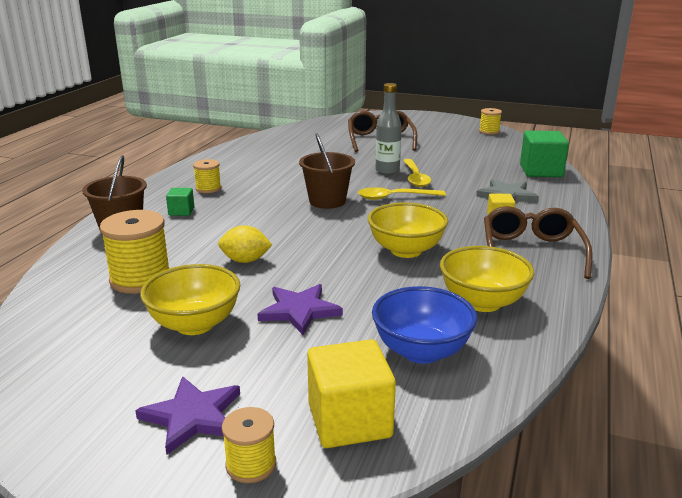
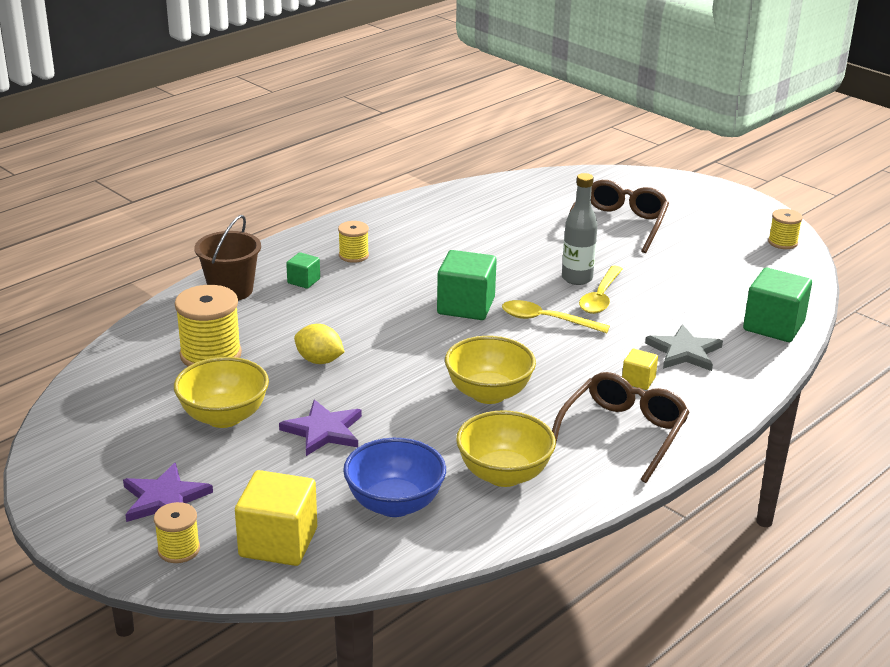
camera: 25 degrees right, 5 degrees up
(327, 201) = (466, 306): brown bucket -> green cube

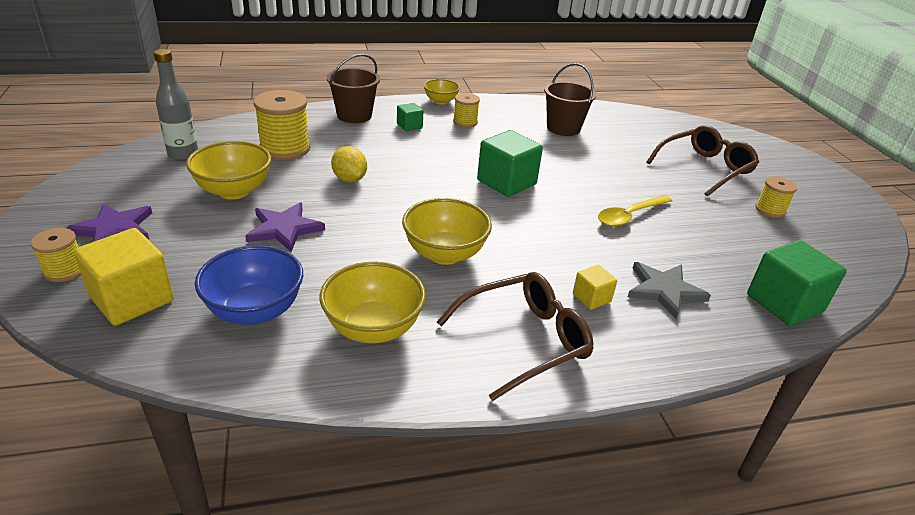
camera: 30 degrees right, 5 degrees up
(299, 239) = (440, 101): none -> yellow bowl
(455, 227) = (563, 128): none -> brown bucket
(546, 320) = (561, 216): yellow spoon -> none
(577, 278) = (623, 195): grey bottle -> grey bottle (183, 155)
(782, 242) = (859, 233): yellow spool -> yellow spool (770, 210)

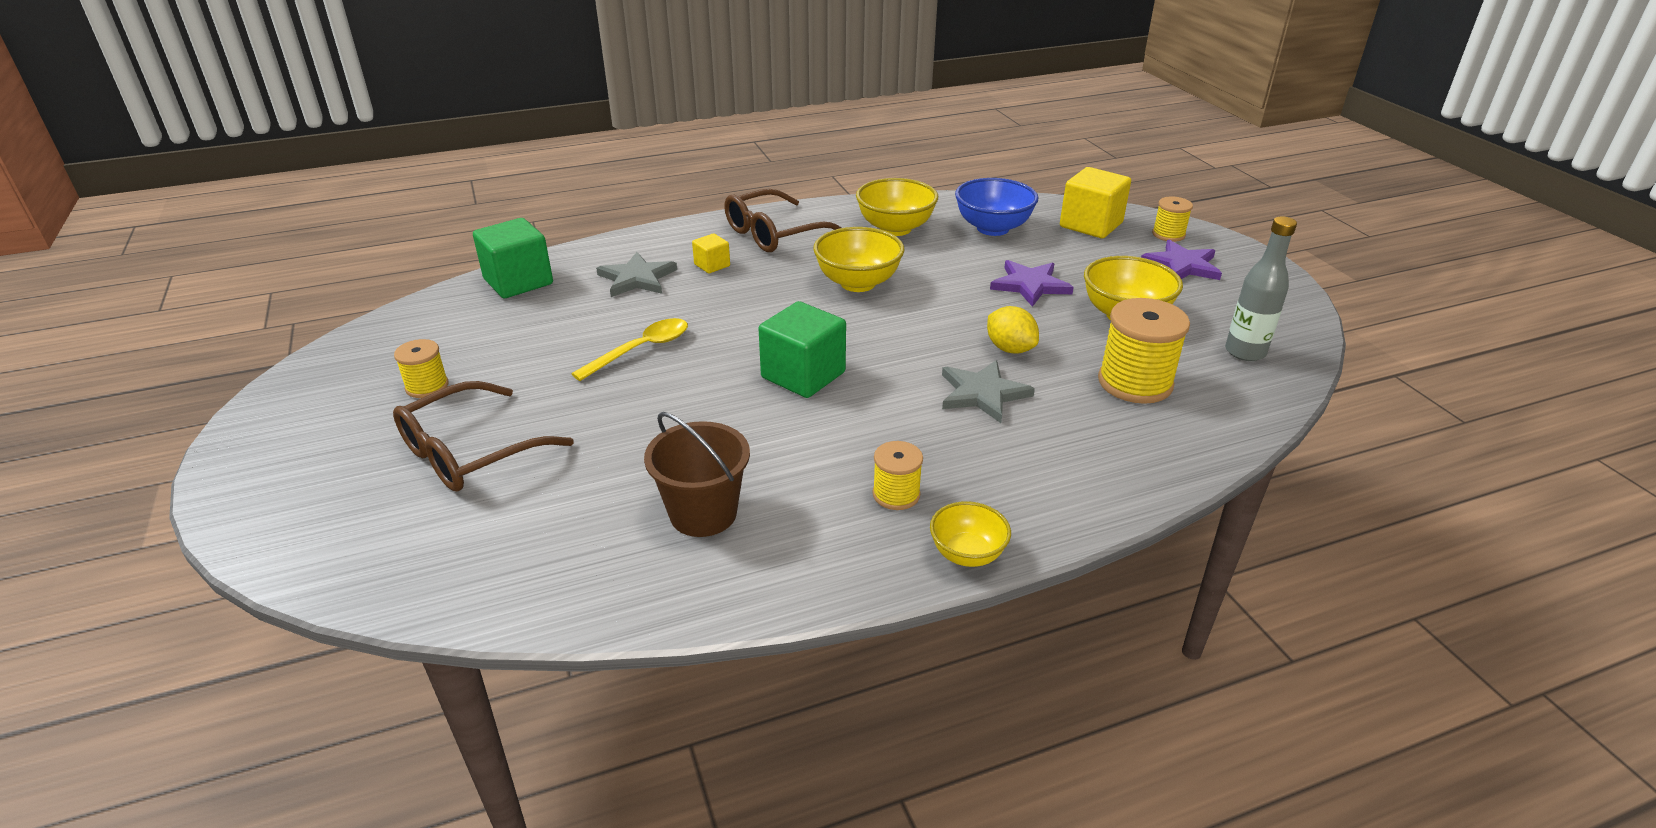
camera: 175 degrees right, 0 degrees up
(354, 115) = (1099, 473): brown bucket -> none
(390, 156) = (982, 393): none -> grey star
(409, 126) = (990, 464): green cube -> none

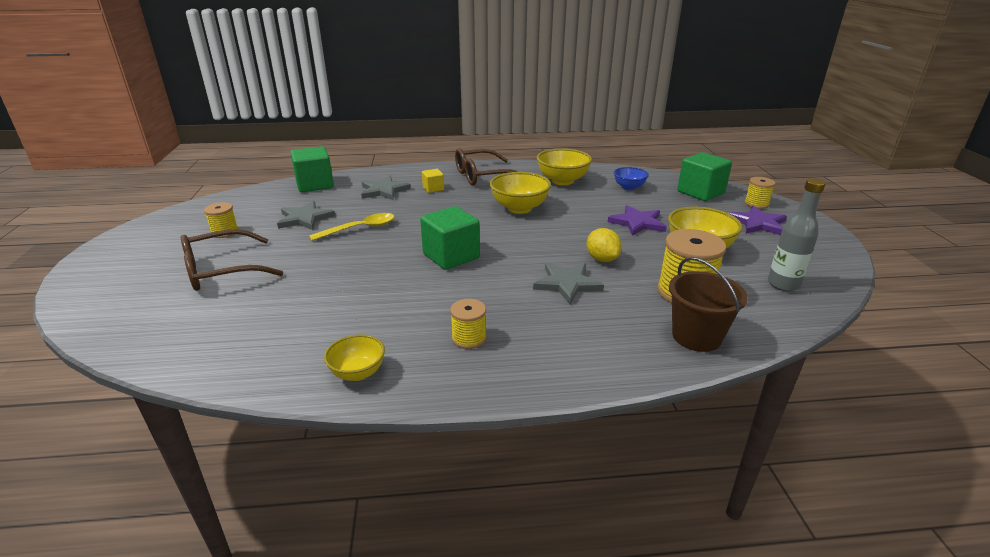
camera: 15 degrees right, 5 degrees down
(542, 344) = (305, 218): none -> grey star
(703, 513) = (334, 328): brown bucket -> brown bucket (696, 336)
(967, 554) = (496, 387): yellow bowl -> yellow bowl (358, 373)
(992, 228) = (629, 187): blue bowl -> blue bowl, size x0.61
(1091, 225) = (700, 192): yellow cube -> green cube

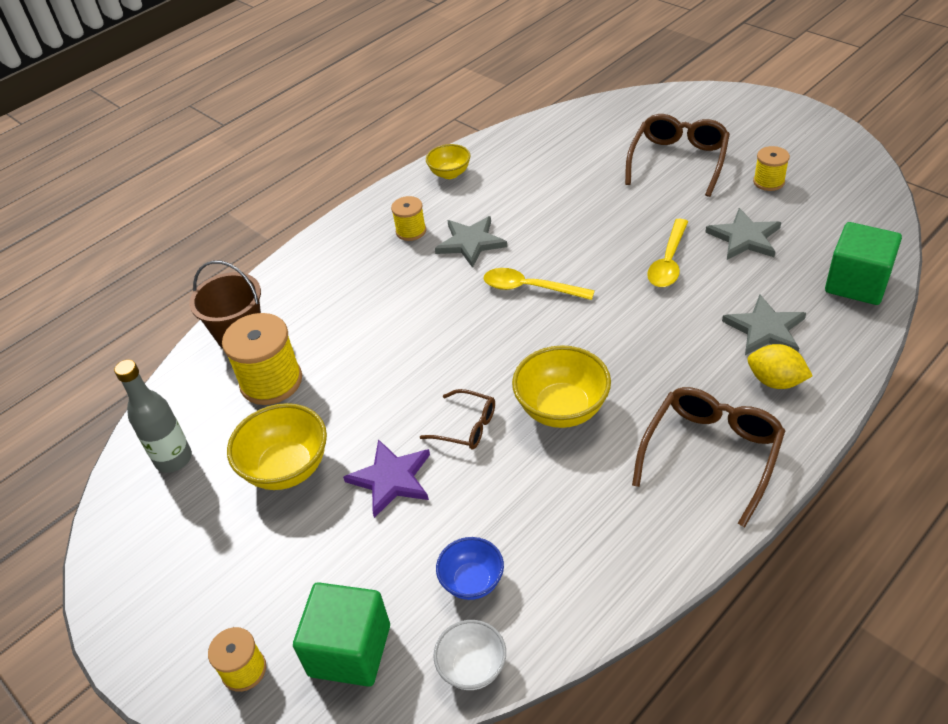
camera: 145 degrees right, 15 degrees up
(433, 188) = (720, 375): yellow cube -> none
(451, 256) = (529, 288): green cube -> yellow spoon
(562, 181) = (587, 527): yellow bowl -> none
(567, 284) = (388, 324): grey star -> grey star (471, 243)
(576, 222) = (466, 426): none -> brown glasses
(602, 259) = (382, 379): yellow lemon -> yellow lemon (775, 381)
(650, 174) = (472, 667): none -> white bowl
(758, 223) = (227, 594): purple star -> none

